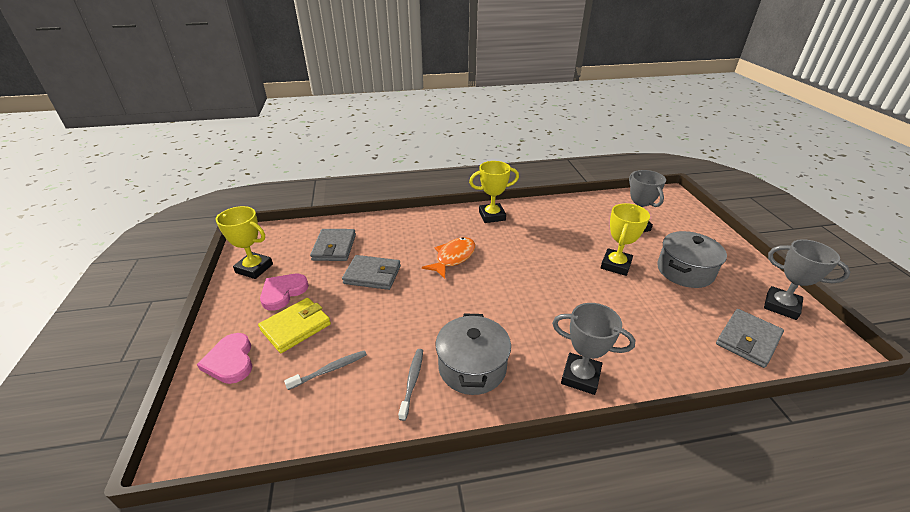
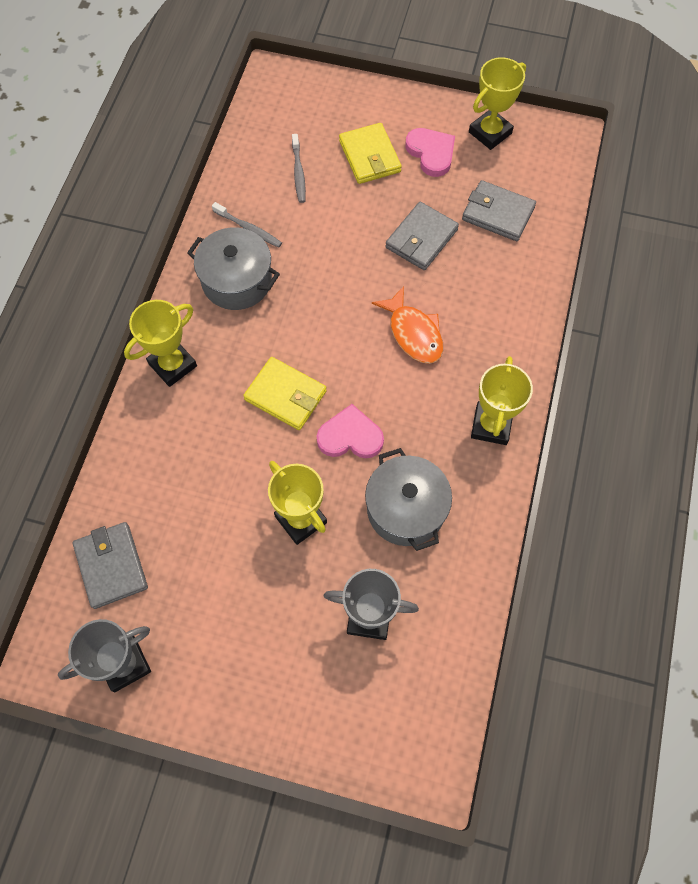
camera: 115 degrees right, 30 degrees up
(230, 361) = (350, 105): pink heart -> pink heart (350, 436)
(546, 300) = (285, 395): none -> yellow wallet
(580, 376) = (172, 365): grey trophy -> yellow trophy
(685, 271) = (243, 601): grey pot -> grey pot (406, 509)

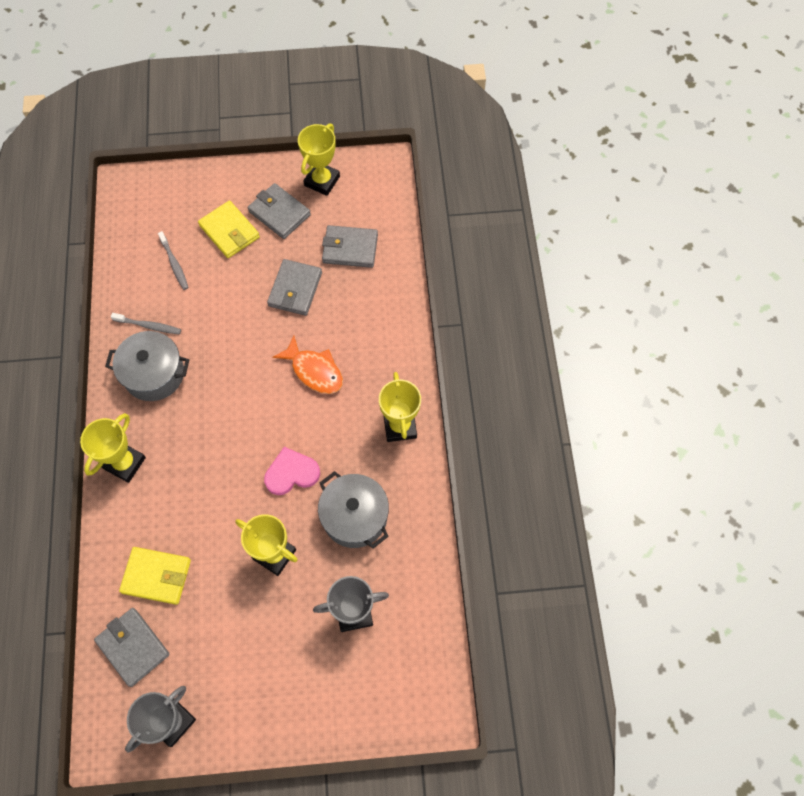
camera: 20 degrees left, 0 degrees up
(285, 395) = (228, 457): yellow wallet -> yellow wallet (156, 576)
(431, 153) = (279, 213): pink heart -> grey wallet

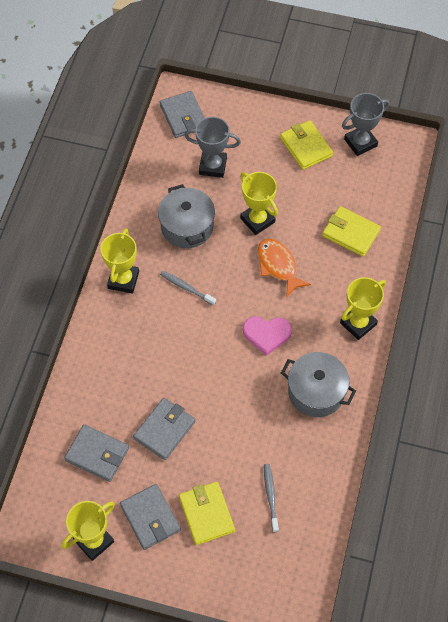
camera: 160 degrees left, 5 degrees down
(133, 647) = (378, 193): grey wallet -> grey wallet (183, 116)
(149, 326) = (310, 439): grey toothbrush -> grey toothbrush (186, 288)
(243, 687) = (306, 147): none -> yellow wallet
(291, 473) = (224, 272): pink heart -> pink heart (266, 334)
(314, 371) = (175, 348): orange fish -> orange fish (278, 266)

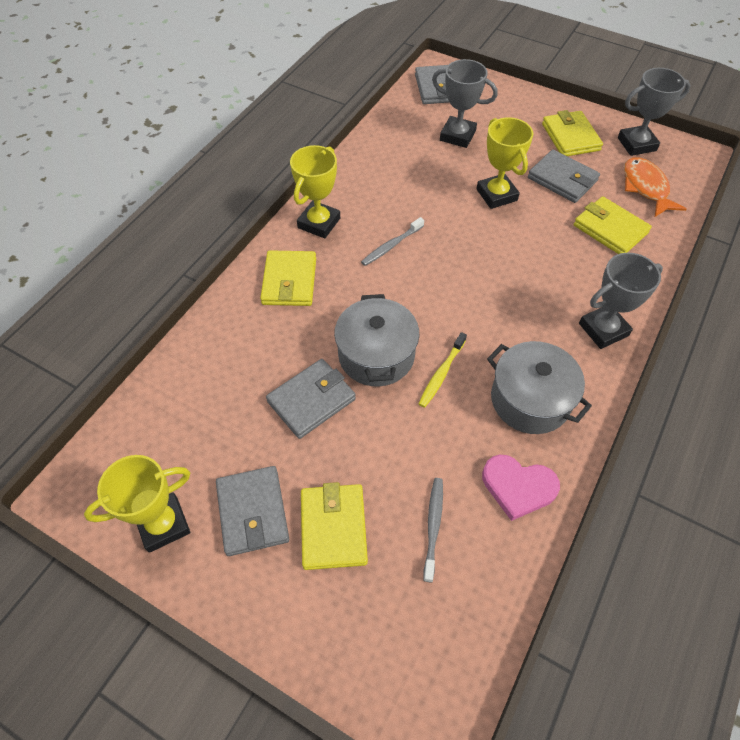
camera: 15 degrees right, 5 degrees down
(97, 454) = (213, 410): grey wallet -> grey wallet (562, 179)
(117, 338) = (289, 281): none -> yellow wallet
(186, 288) = (391, 246): grey toothbrush -> grey toothbrush turned 90 degrees counterclockwise
(187, 226) = (411, 185): grey pot -> grey pot (376, 355)
(250, 387) = (441, 374): none -> yellow toothbrush
(266, 334) = (478, 317): pink heart -> pink heart (518, 487)
(278, 266) = (511, 245): orange fish -> orange fish (646, 188)
(358, 323) = (603, 329): yellow trophy -> grey trophy

